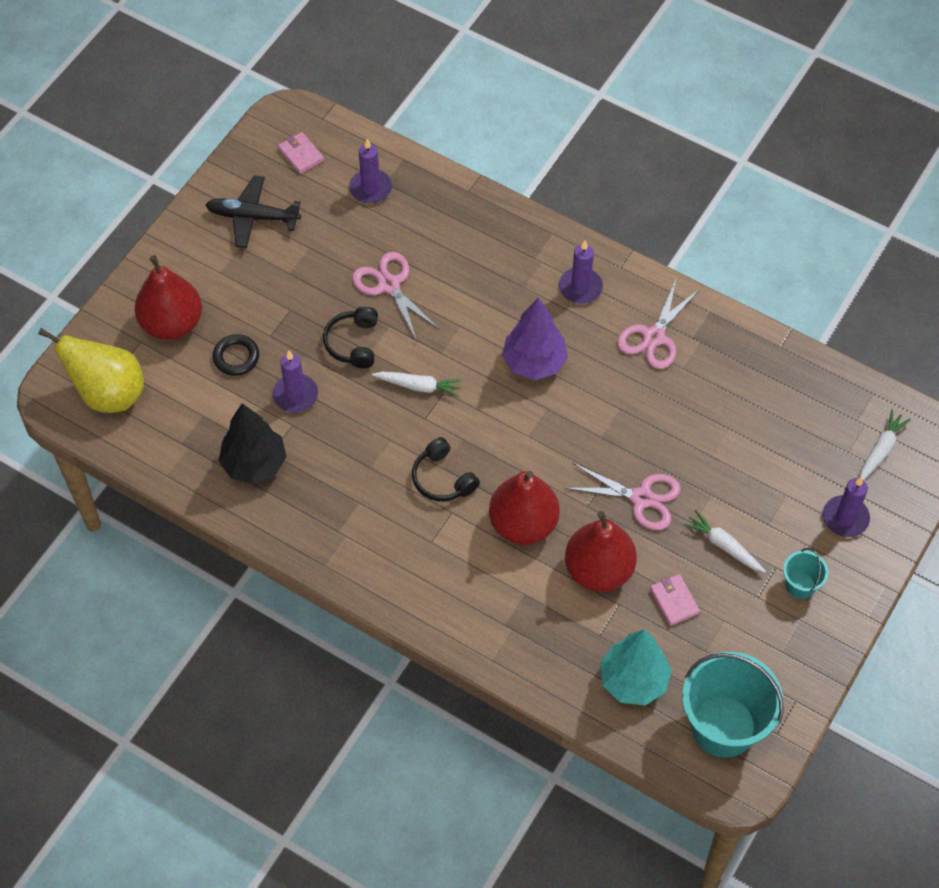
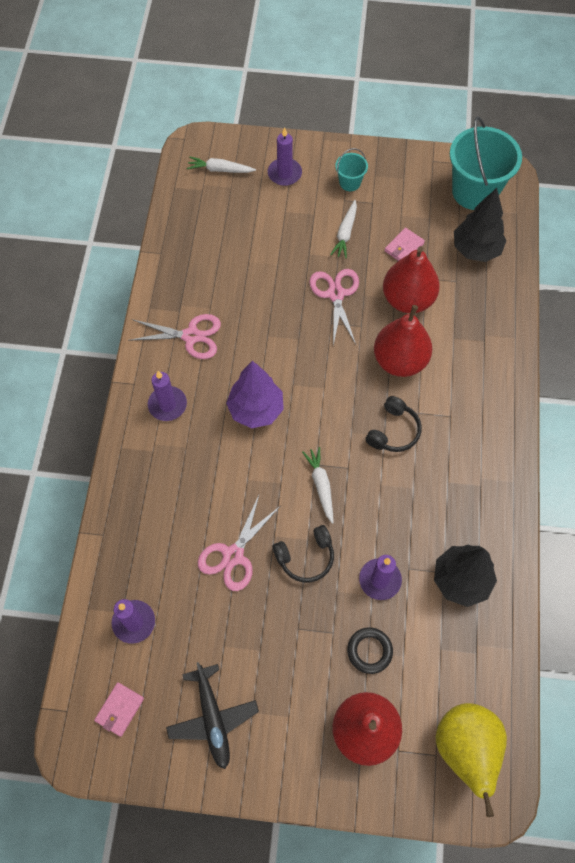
camera: 115 degrees left, 5 degrees up
(633, 681) = (476, 250): turquoise tree -> black tree

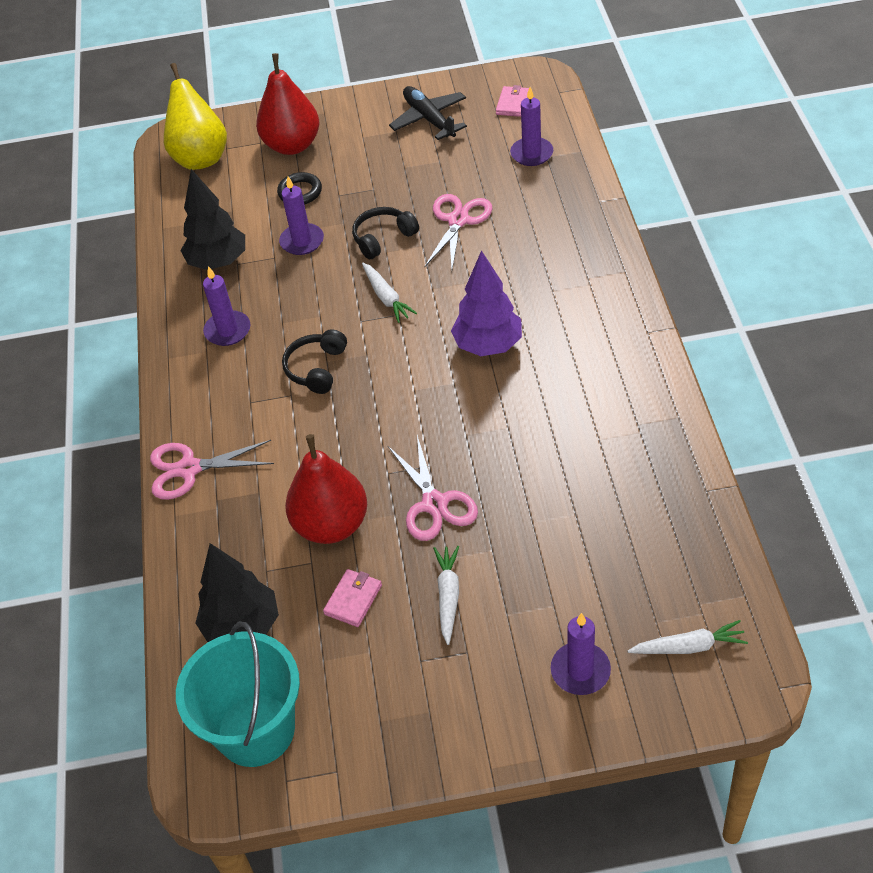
camera: 170 degrees right, 15 degrees down
(167, 405) = (595, 322): purple candle -> purple candle (227, 330)
(191, 336) = (606, 399): pink scissors -> pink scissors (189, 469)
(350, 182) = (467, 686): turquoise bucket -> none
(400, 361) = (325, 445): red pear -> none

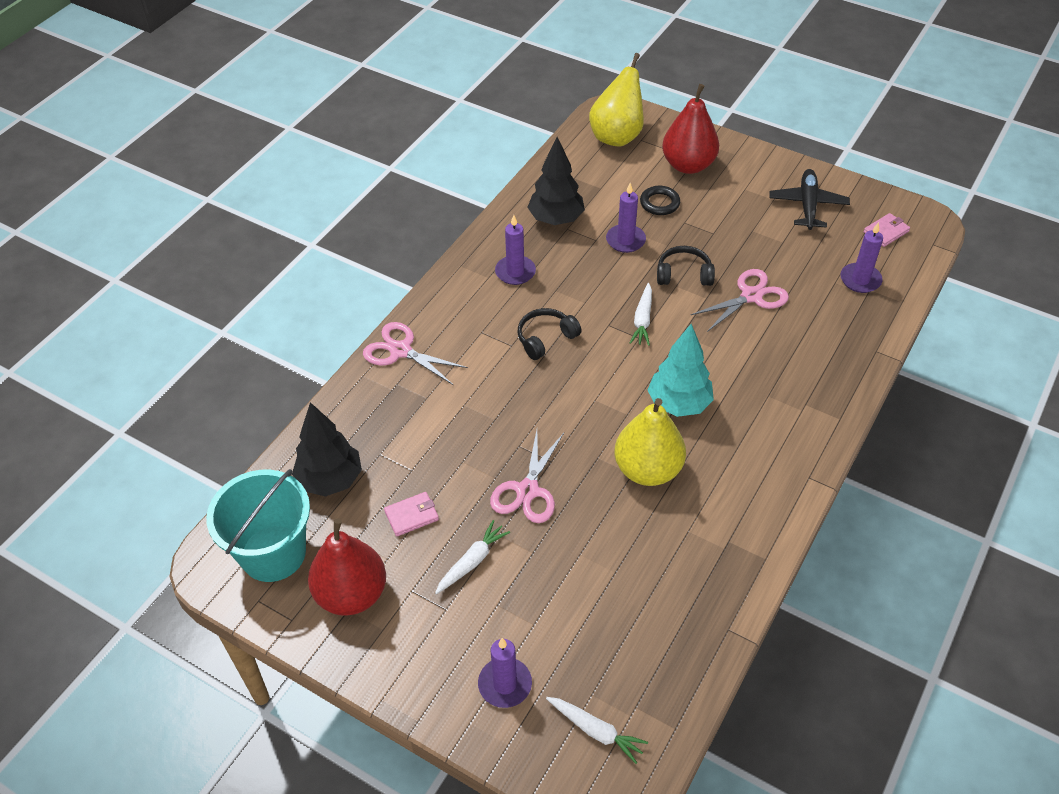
camera: 35 degrees right, 0 degrees up
(331, 525) = (448, 454): red pear -> red pear (351, 594)
(488, 345) = (679, 404): purple tree -> turquoise tree
(517, 415) = (647, 470): none -> yellow pear

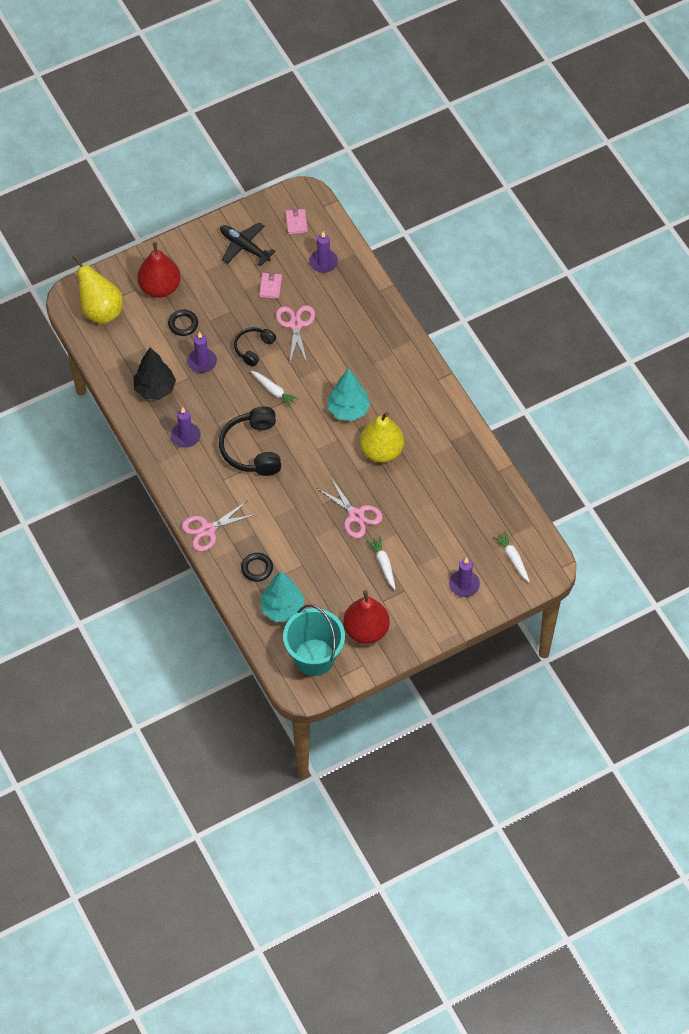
camera: 60 degrees left, 10 degrees up
(330, 480) = (282, 609): black tree -> turquoise tree
(375, 424) = (257, 568): none -> black ring
(412, 515) = (334, 579): pink wallet -> pink wallet (270, 286)
(545, 338) = (252, 449): black headphones -> black headphones, size x1.67
(596, 731) = (513, 558): white carrot -> white carrot turned 90 degrees counterclockwise

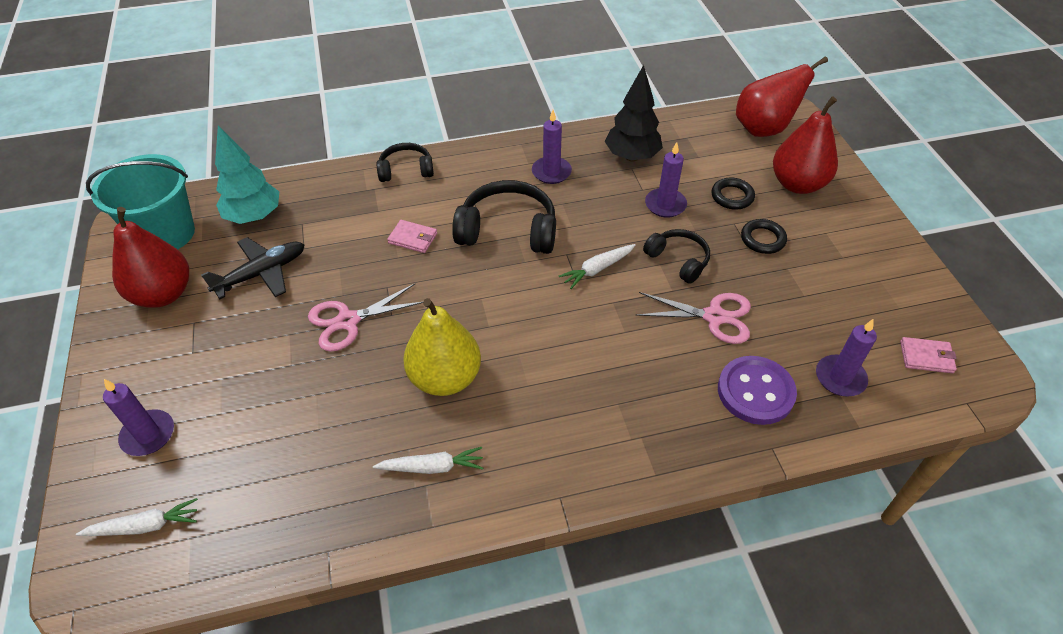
camera: 105 degrees right, 10 degrees down
(100, 310) = (764, 129): yellow pear -> red pear
(208, 529) = (406, 170): pink scissors -> black headphones
(244, 247) = (871, 283): black plane -> black plane (261, 273)
(257, 568) = (326, 203): black ring -> black ring (762, 239)
(270, 286) = (792, 300): pink wallet -> pink wallet (413, 238)
(345, 300) = (755, 392): none -> purple button
(348, 410) = (537, 350): turquoise tree -> none
(383, 564) = (250, 336): white carrot -> white carrot (432, 467)

